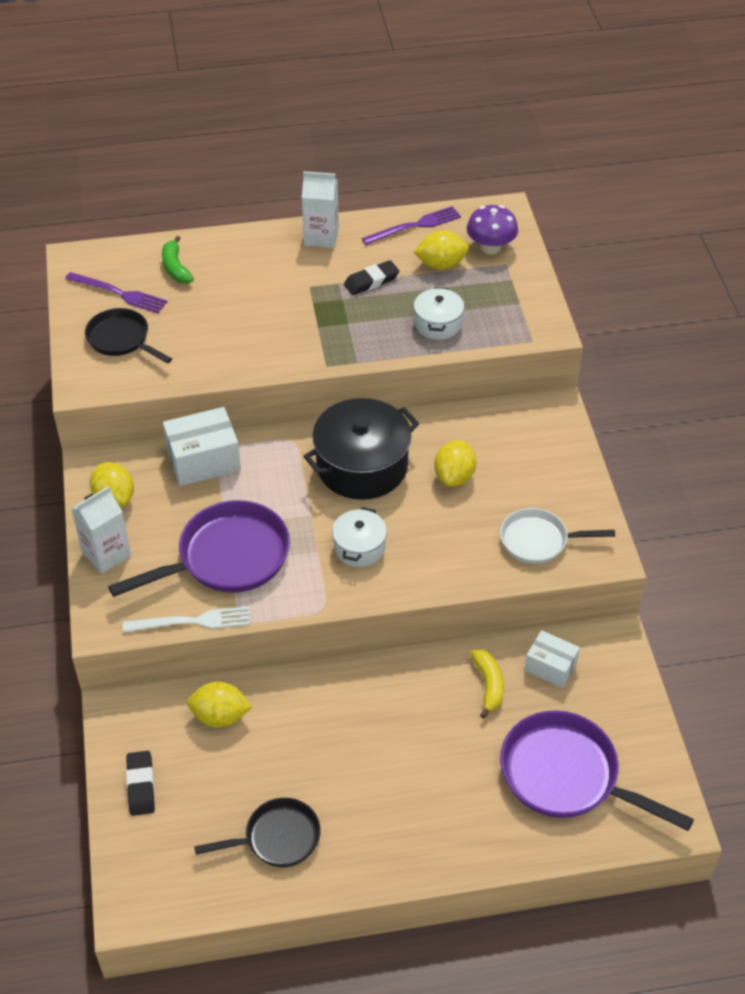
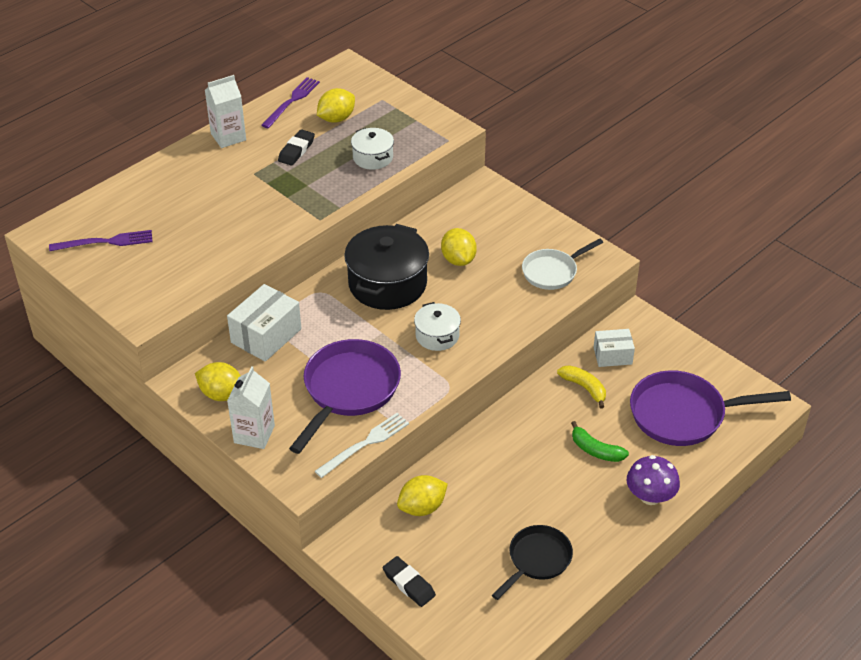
camera: 35 degrees left, 5 degrees down
(121, 339) = (141, 272): black pan -> none
(175, 268) = (134, 205): green banana -> green banana (595, 450)
(490, 247) = (361, 93): purple mushroom -> purple mushroom (650, 496)

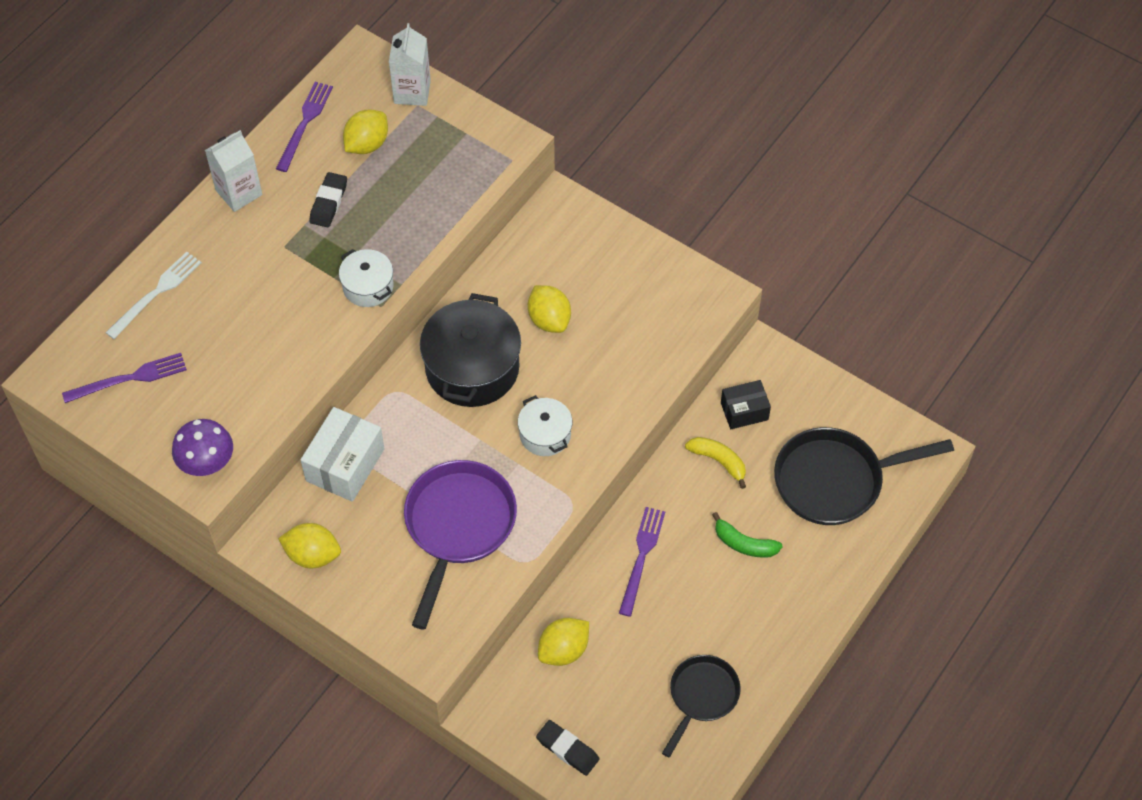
camera: 10 degrees left, 15 degrees up
(254, 434) = (363, 603): white carton -> white carton (412, 92)
(365, 444) = (492, 597): white fork -> white fork (156, 293)
(373, 157) = (425, 201): white pot -> white pot (368, 286)
(504, 448) = (641, 557): none -> purple fork
(552, 272) = (663, 321): white pan -> none
(612, 356) = (744, 411): white box -> black box
(650, 496) = (813, 595): purple mushroom -> purple mushroom (207, 462)
(683, 414) = (835, 480): purple pan -> black pan

